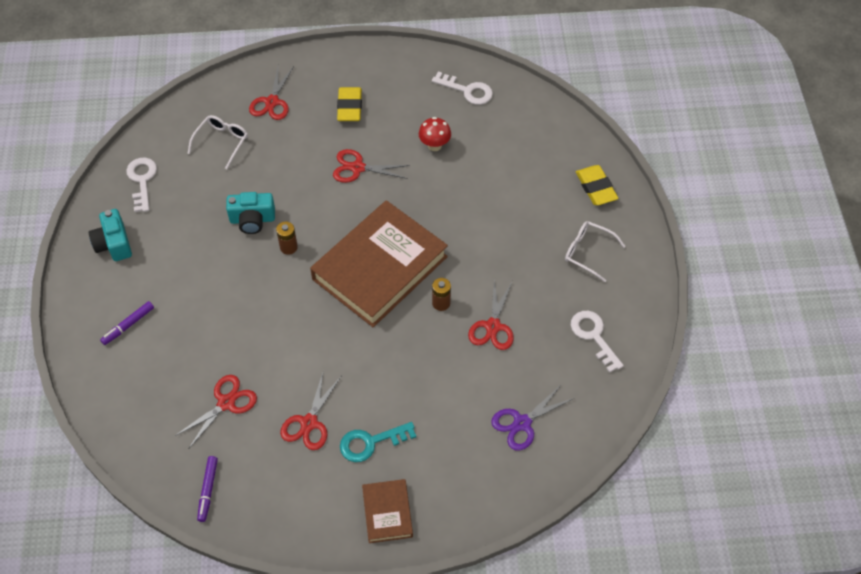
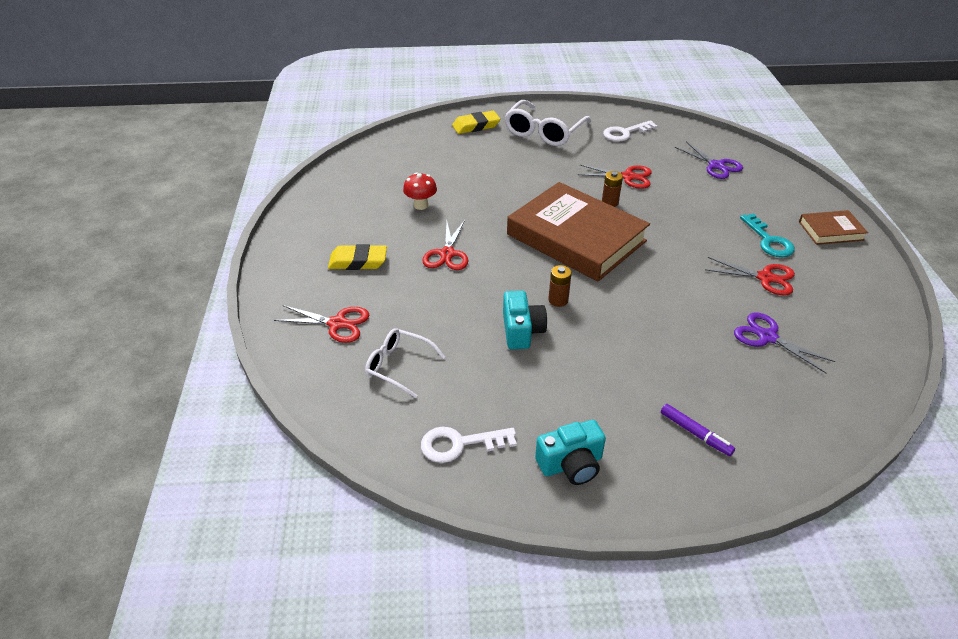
camera: 90 degrees left, 15 degrees down
(208, 490) = (872, 344): purple marker -> none
(226, 403) = (767, 337): red scissors -> purple scissors
(467, 91) = (350, 186): white key -> none
(588, 252) = (544, 132): white glasses -> white glasses, size x1.62

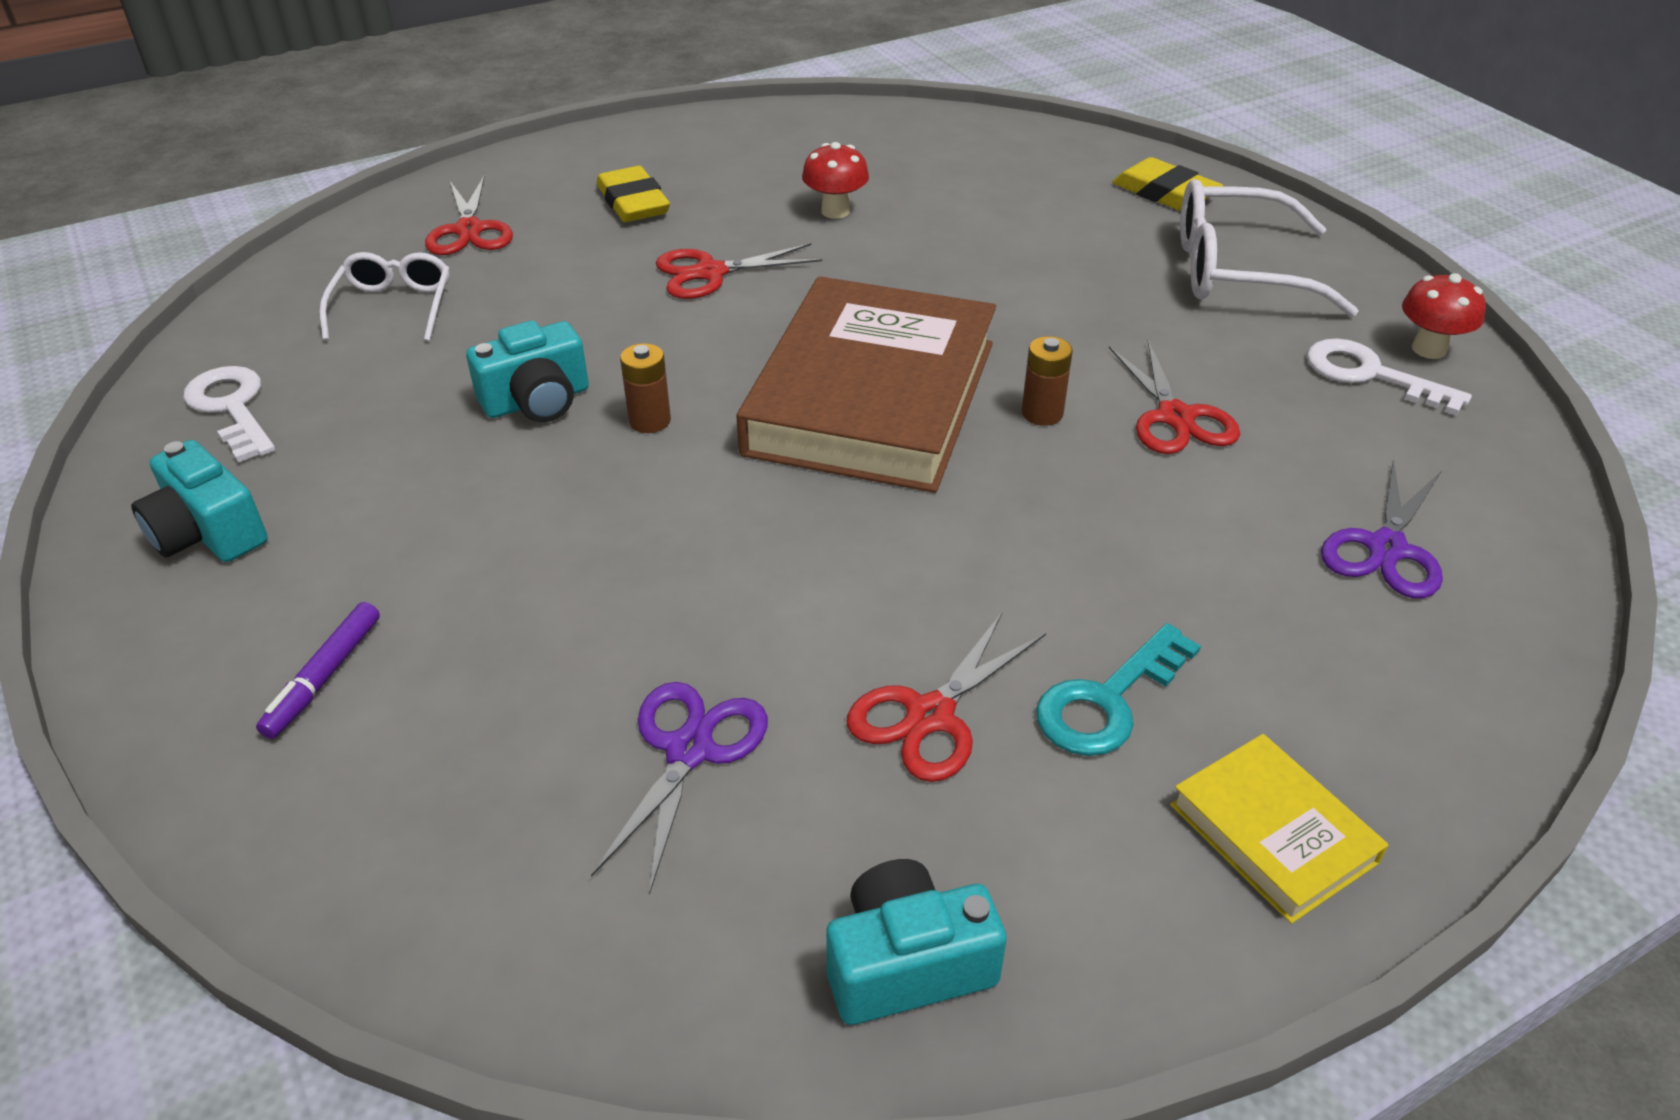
camera: 65 degrees right, 0 degrees up
(617, 117) = (1429, 349): none -> red mushroom
(765, 278) = (930, 715): red scissors -> red scissors turned 45 degrees clockwise
(831, 231) = (1272, 833): brown book -> yellow book
(870, 314) = (907, 964): none -> turquoise camera

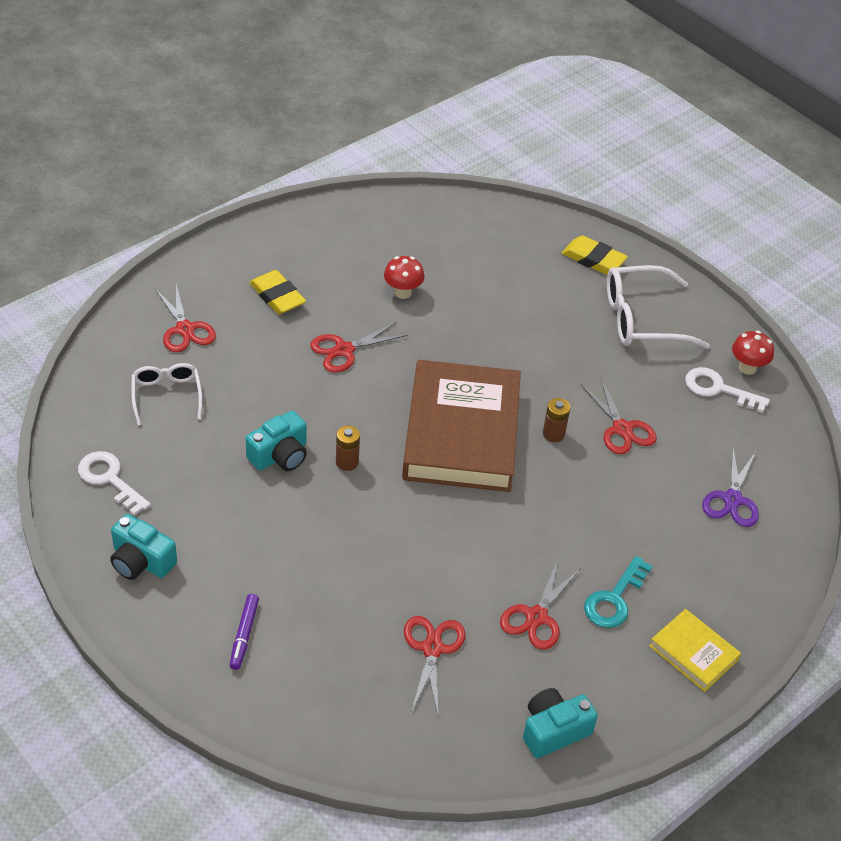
camera: 15 degrees left, 5 degrees up
(689, 750) = (432, 649): purple scissors -> red scissors

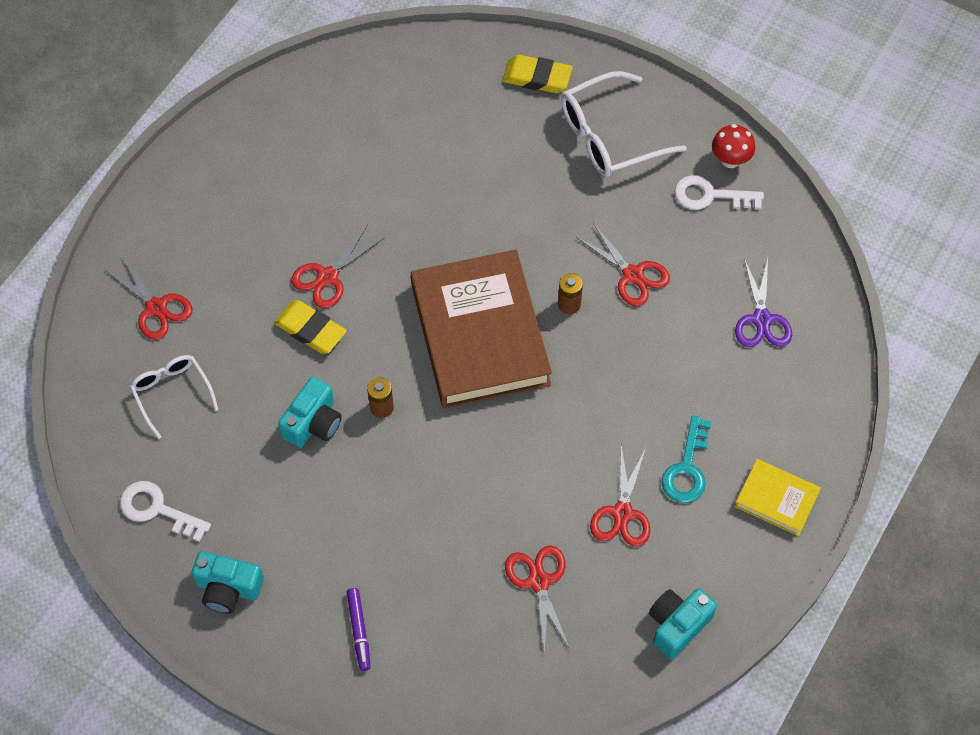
camera: 15 degrees left, 15 degrees up
(277, 296) = (234, 234): yellow eraser -> yellow eraser (310, 330)
(403, 292) = (359, 185): red mushroom -> none

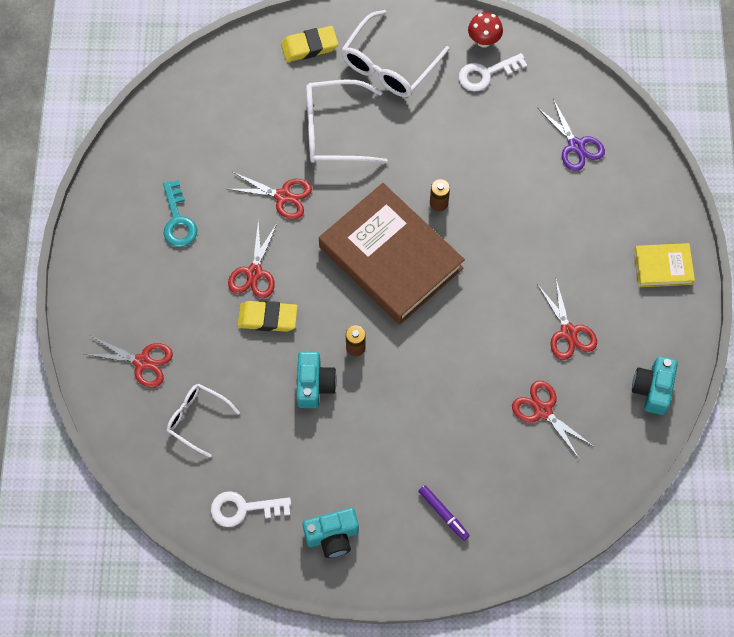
camera: 30 degrees left, 5 degrees up
(507, 174) = (334, 130): none -> white glasses
(633, 275) = (469, 159): red scissors -> red scissors (283, 196)
(687, 468) = (591, 277): turquoise key -> turquoise key (178, 220)

